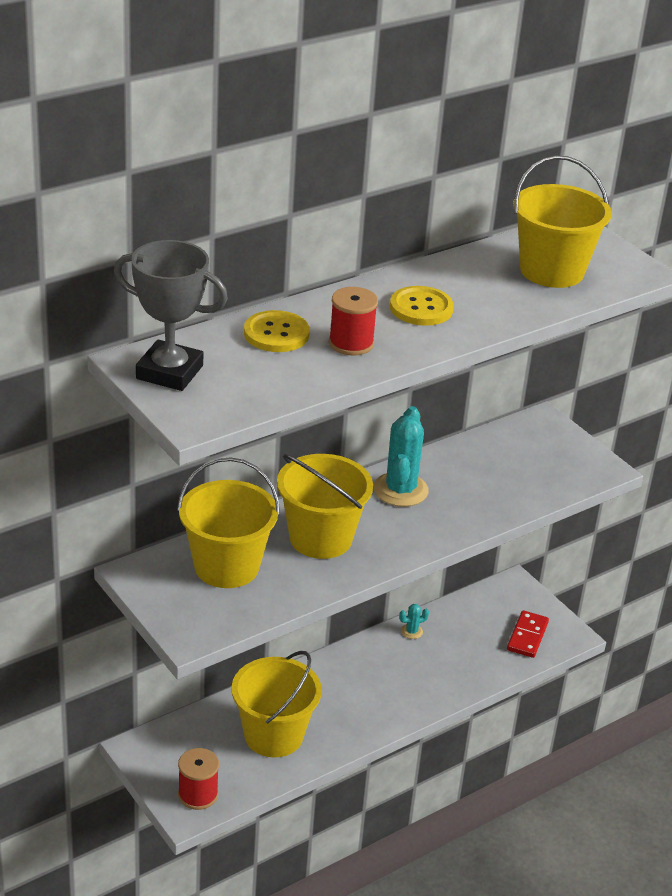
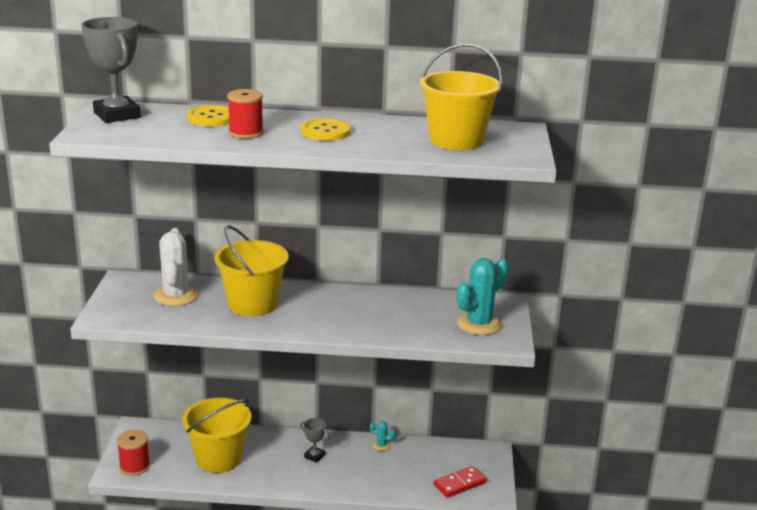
camera: 40 degrees right, 10 degrees down
(226, 566) = (175, 296): yellow bucket -> white cactus
(364, 679) = (314, 456): none -> grey trophy
(400, 490) = (343, 301): turquoise cactus -> turquoise cactus (479, 324)

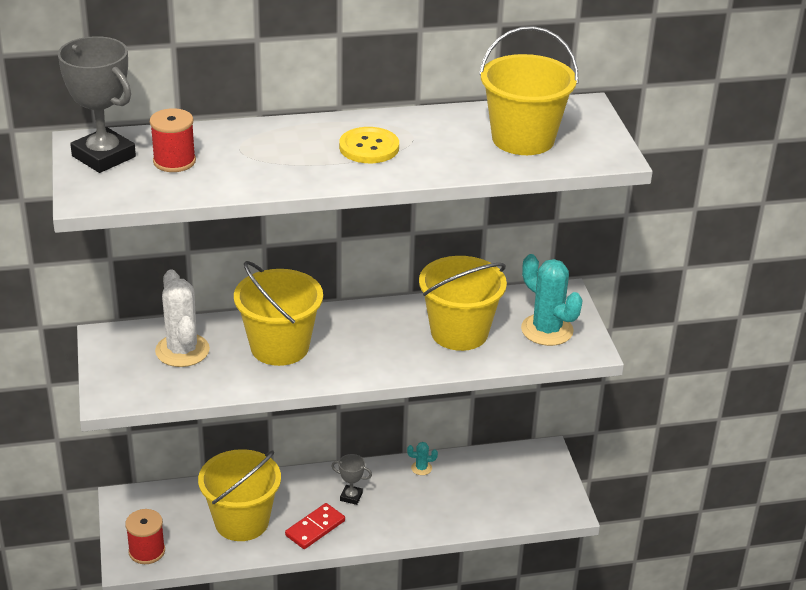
camera: 15 degrees left, 10 degrees up
(211, 118) = (221, 144): yellow button -> none
(246, 133) = (278, 164): red spool -> red spool (174, 161)
(403, 315) = (459, 332): none -> yellow bucket
(459, 484) = (526, 500): red domino -> red domino (315, 528)
(479, 324) = (547, 330): turquoise cactus -> turquoise cactus turned 75 degrees counterclockwise

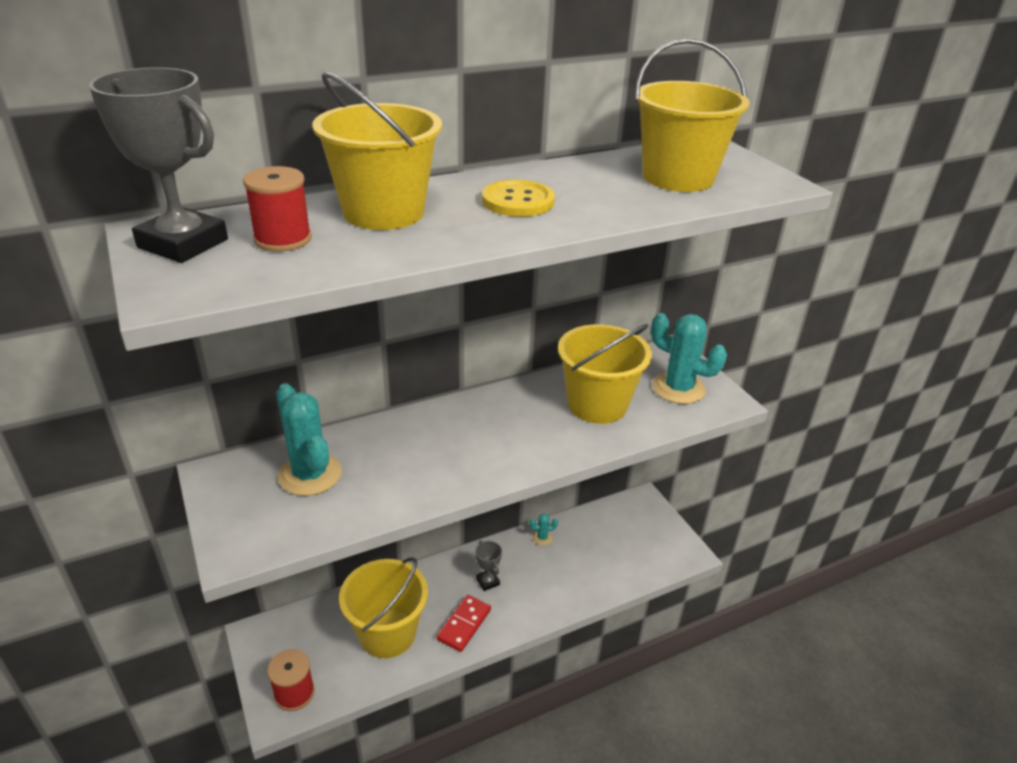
camera: 15 degrees left, 0 degrees up
(182, 350) = (310, 474): white cactus -> turquoise cactus
(279, 347) = (419, 451): yellow bucket -> yellow bucket (383, 212)
(351, 497) = (487, 581): grey trophy -> grey trophy turned 60 degrees clockwise

